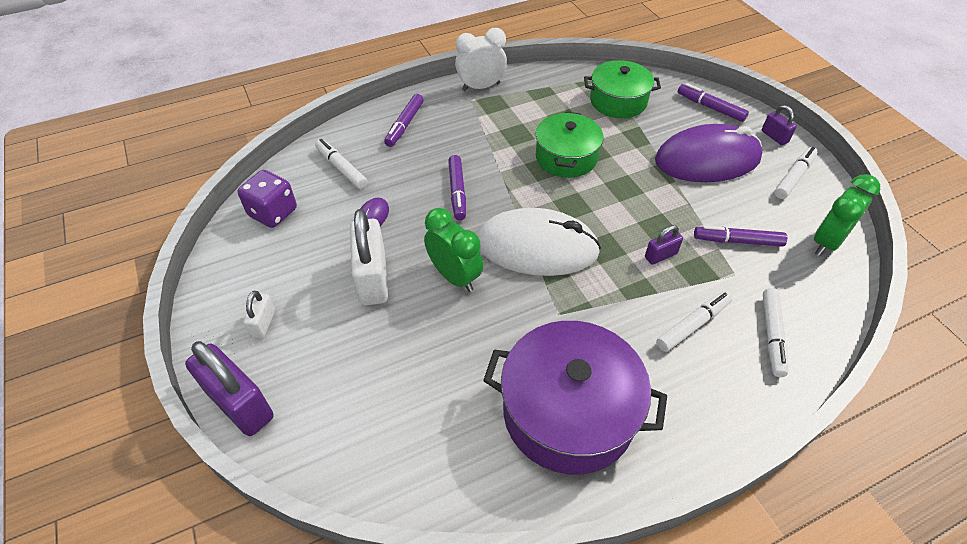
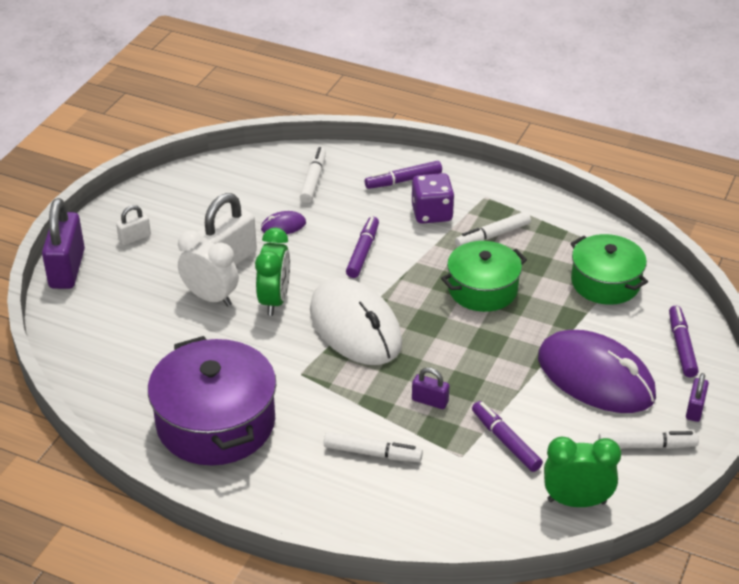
camera: 50 degrees right, 10 degrees down
(273, 212) = (230, 177): purple dice -> purple dice (432, 213)
(457, 192) = (363, 252): purple marker -> purple marker turned 150 degrees clockwise
(481, 87) = (509, 192): white clock -> white clock (210, 297)
(772, 335) = (414, 505): white marker -> white marker (492, 235)

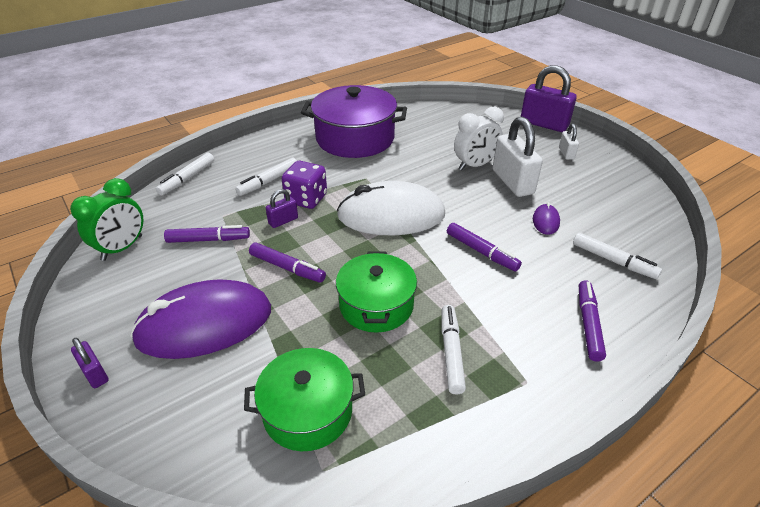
camera: 120 degrees right, 0 degrees up
(275, 300) = (451, 189): green clock -> none
(432, 213) = (516, 321): purple dice -> purple dice (306, 199)
(647, 446) = (108, 314): white marker -> white marker (187, 178)
(681, 346) = (164, 419): purple marker -> purple marker (287, 268)

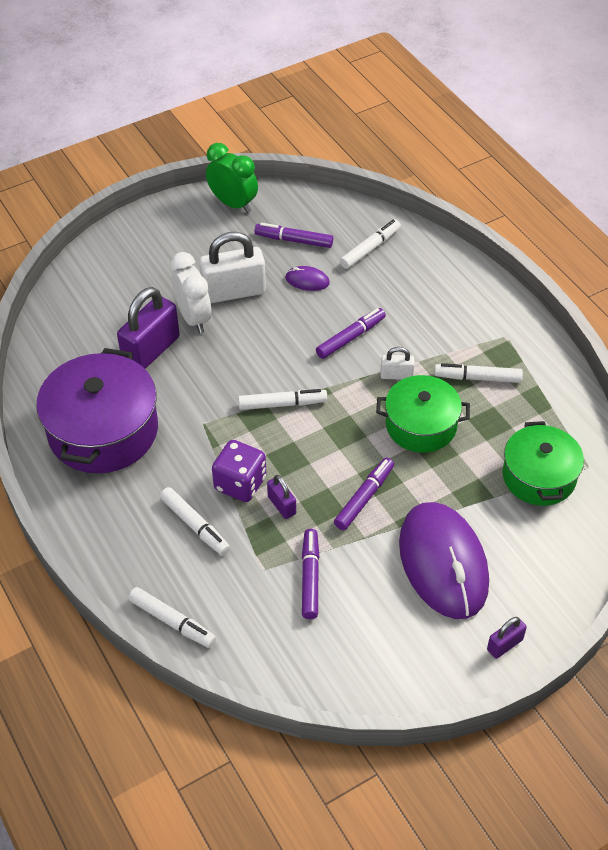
camera: 85 degrees left, 10 degrees up
(122, 248) = (318, 667): green clock -> green clock (233, 204)
(391, 215) = (282, 404): white mouse -> white marker
(543, 124) = (111, 238): purple padlock -> purple padlock (151, 350)
(566, 153) = (183, 235): white padlock -> white padlock (396, 375)
(588, 324) = (447, 285): purple marker -> purple marker (294, 240)

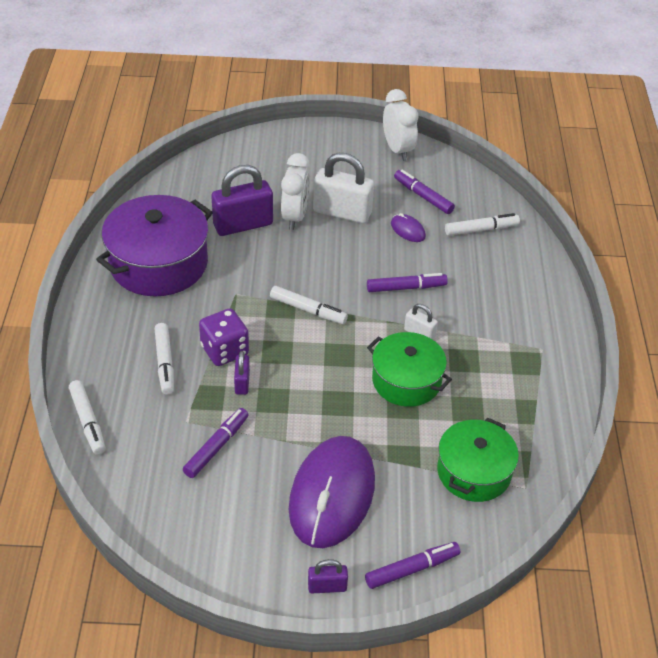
camera: 30 degrees right, 5 degrees down
(233, 204) = (398, 150): green clock -> white clock
(364, 498) = (311, 411): purple marker -> purple marker (412, 569)
(477, 378) = (487, 368): white marker -> none

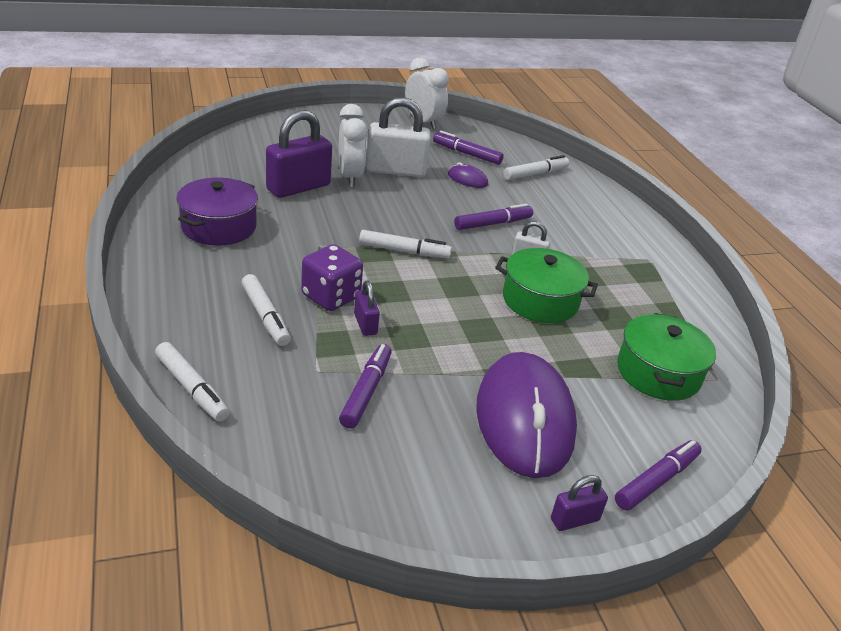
camera: 20 degrees left, 10 degrees down
(158, 263) = (219, 227): purple pot -> purple pot, size x0.65

